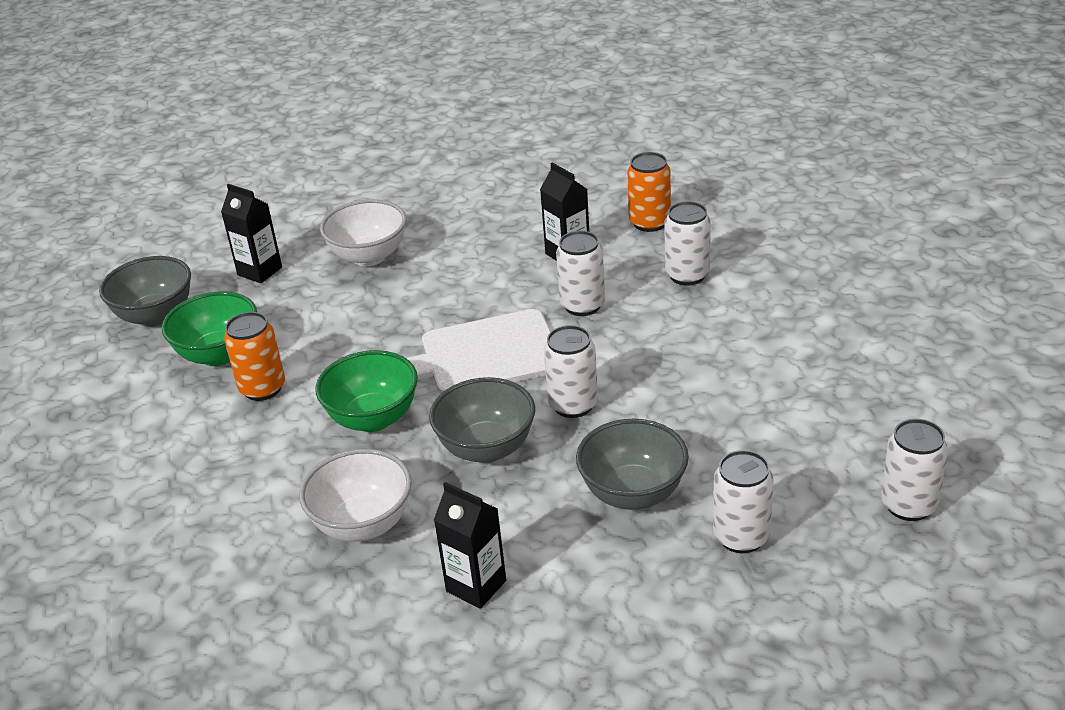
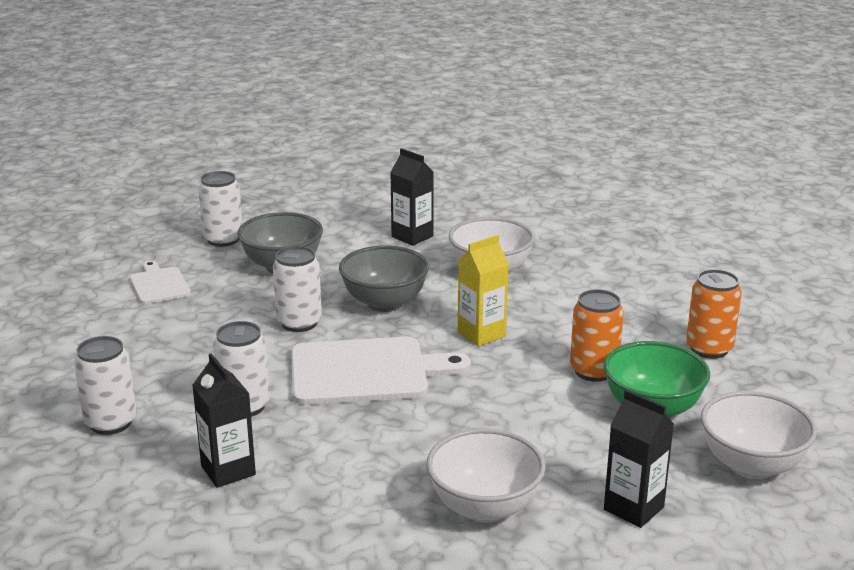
camera: 175 degrees left, 10 degrees down
(155, 316) = (751, 465): grey bowl -> white bowl
(373, 418) = (481, 334): green bowl -> yellow carton
(649, 222) = (100, 499): orange can -> orange can (709, 349)
(766, 438) = (159, 284): none -> white cutting board
(909, 505) = (98, 241): white can -> none

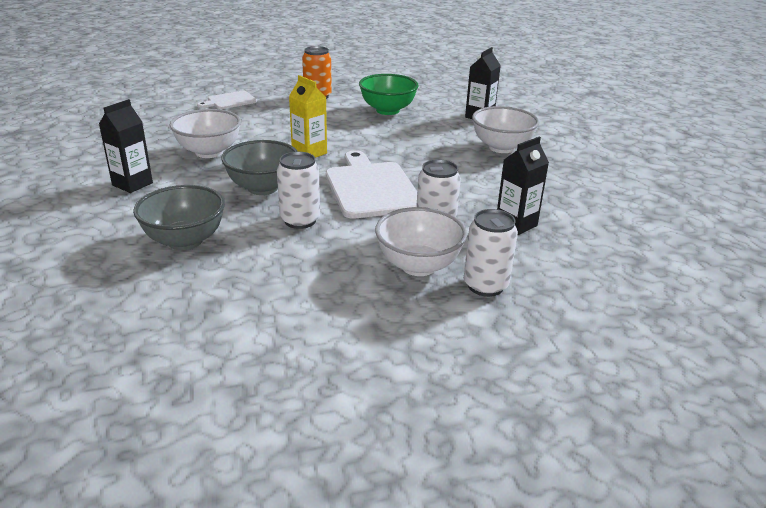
camera: 100 degrees left, 5 degrees up
(159, 284) = (220, 310): white cutting board -> white cutting board (230, 101)
(223, 239) = (107, 285): white can -> none
(593, 371) = (350, 122): orange can -> none
(751, 465) = (429, 94): white bowl -> white bowl (418, 266)

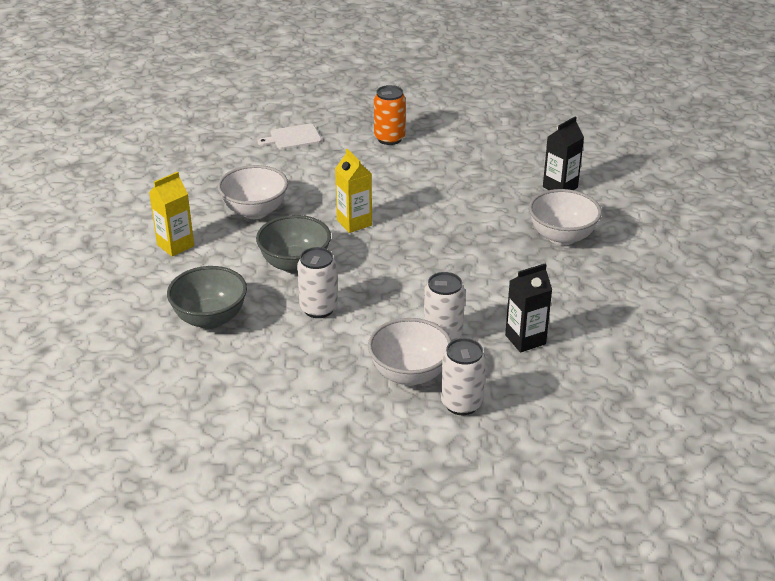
camera: 15 degrees right, 5 degrees up
(132, 184) = (175, 245): black carton -> yellow carton
(371, 188) = (400, 276): white cutting board -> none
(387, 110) = (459, 168): green bowl -> none

